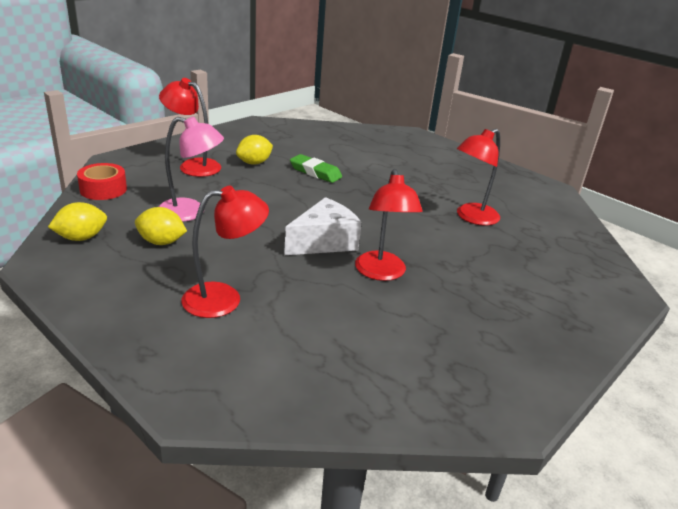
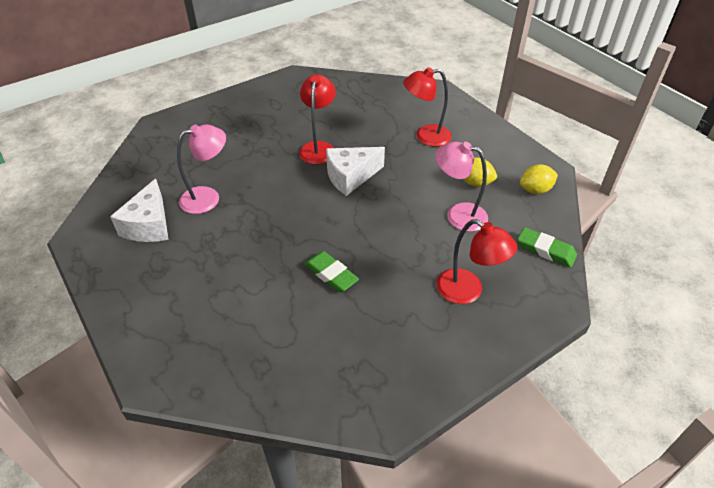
camera: 165 degrees left, 15 degrees up
(103, 189) = (545, 250): red tape -> green eraser
(254, 163) = (398, 296): yellow lemon -> none
(471, 217) = (208, 197): red lamp -> pink lamp
(503, 196) = (149, 225): none -> white cheese

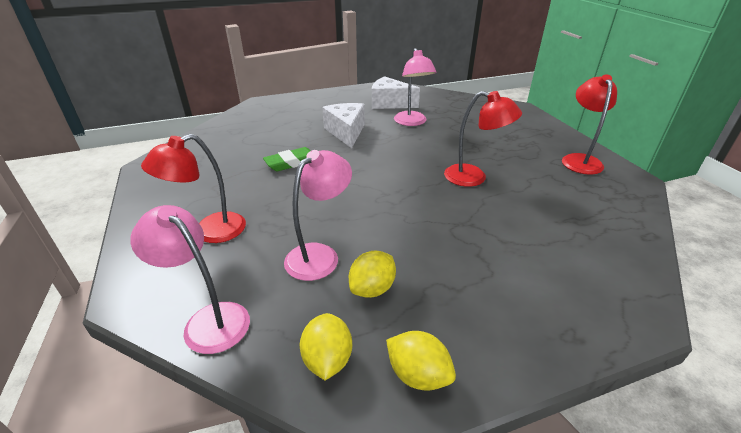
camera: 105 degrees right, 10 degrees down
(350, 177) = (418, 190): white cheese -> white cheese (346, 132)
(425, 136) = (491, 265): red lamp -> red lamp (579, 160)
(521, 157) = (418, 375): none -> yellow lemon
(545, 250) = (208, 320): green eraser -> pink lamp

